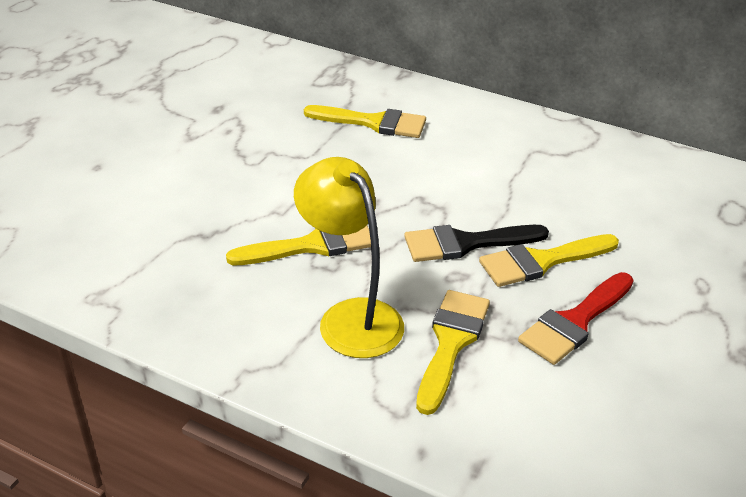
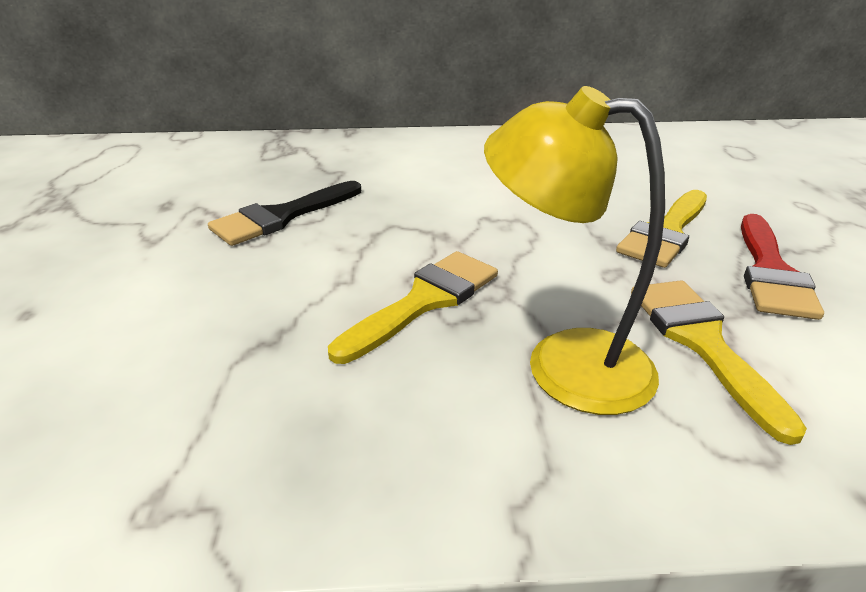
camera: 30 degrees left, 5 degrees down
(373, 123) = (363, 172): yellow brush -> none
(466, 243) = (581, 241): black brush -> black brush (282, 216)

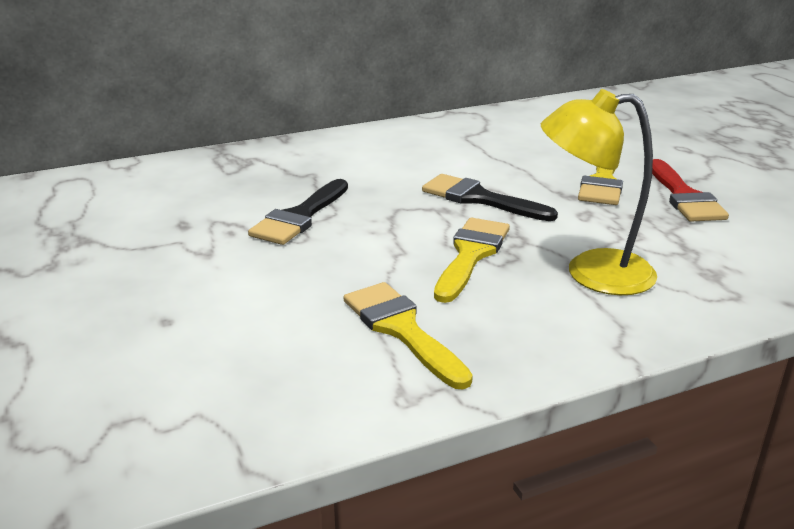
camera: 20 degrees left, 5 degrees down
(494, 229) = (479, 199): none -> black brush
(701, 342) = (666, 245): yellow brush -> yellow brush (401, 329)

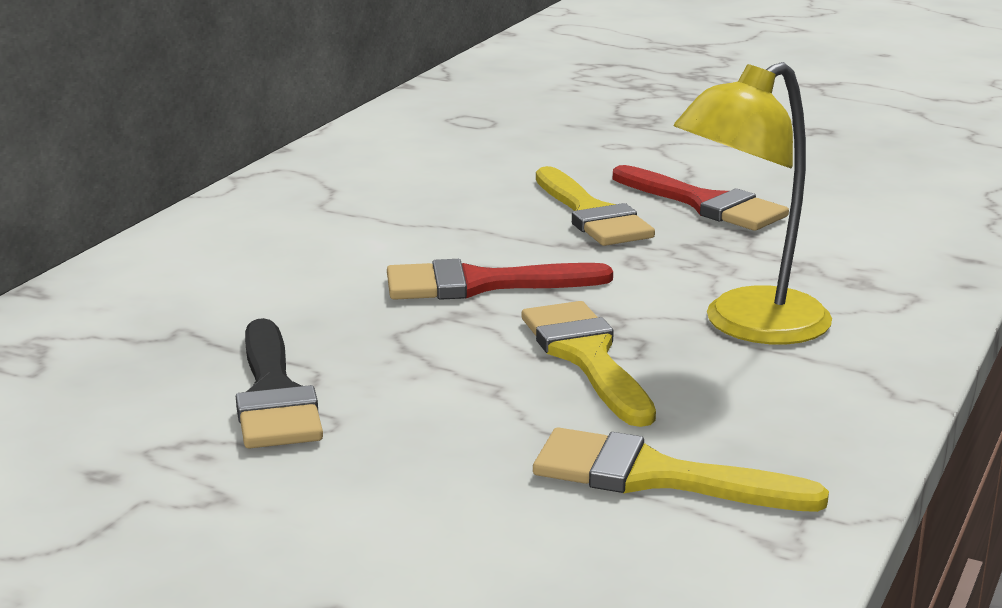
camera: 40 degrees left, 5 degrees down
(479, 199) = (480, 284): black brush -> red brush

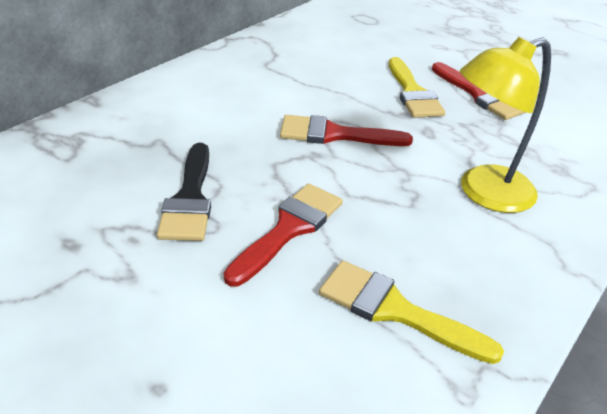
camera: 10 degrees right, 15 degrees up
(454, 408) = (289, 229): none -> red brush
(586, 357) = (379, 201): yellow brush -> none

